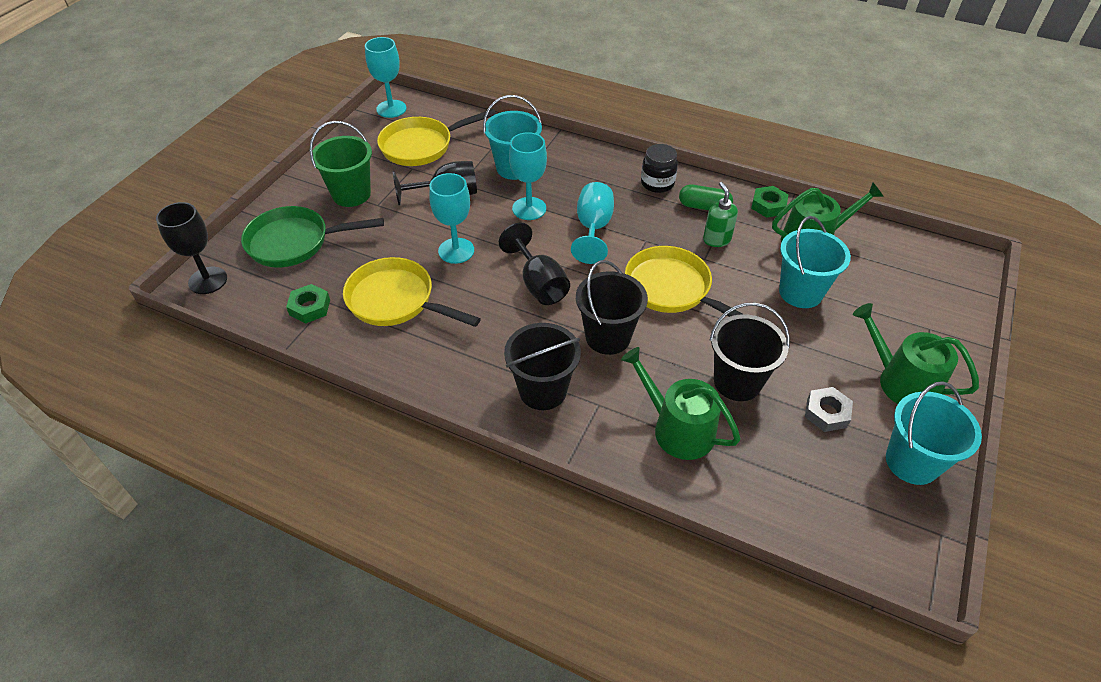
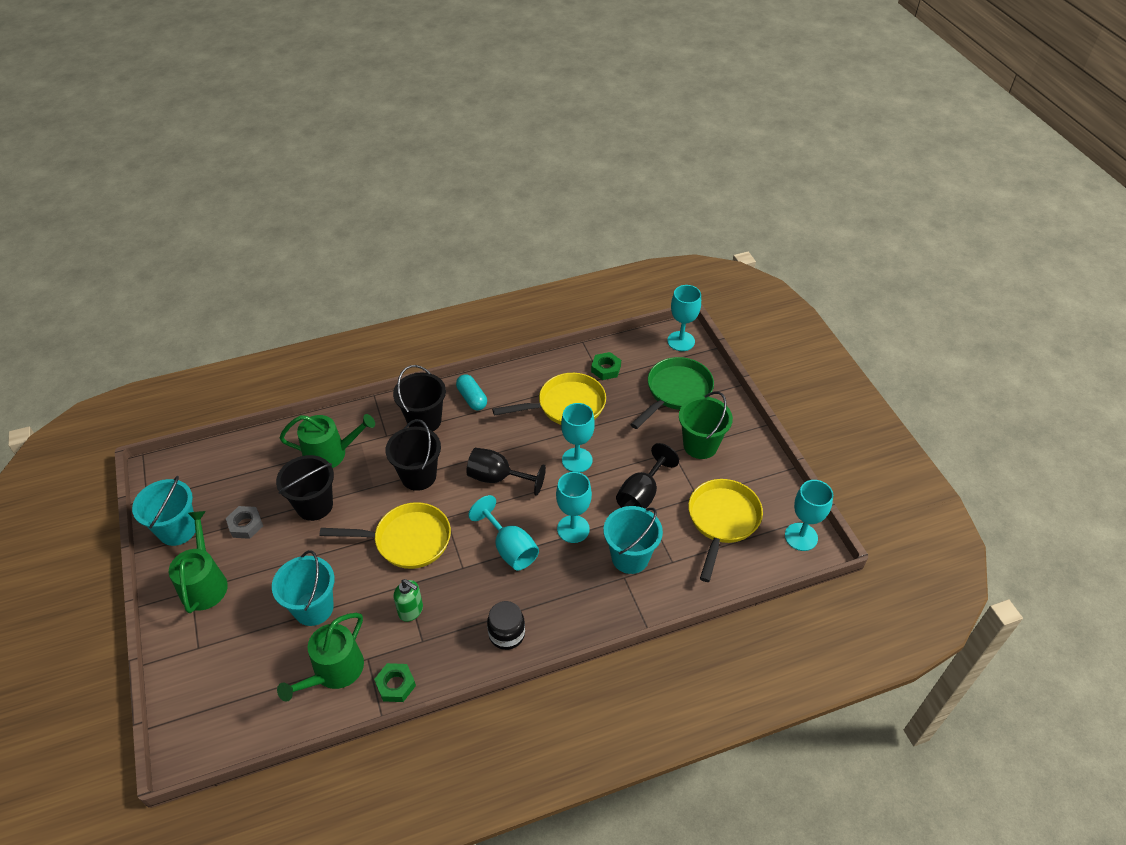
camera: 135 degrees right, 0 degrees up
(208, 280) = (681, 341): black goblet -> turquoise goblet
(468, 378) = (472, 398): none -> turquoise capsule
(704, 207) = (447, 638): green capsule -> none
(901, 381) = (204, 583): green watering can -> green watering can turned 90 degrees counterclockwise

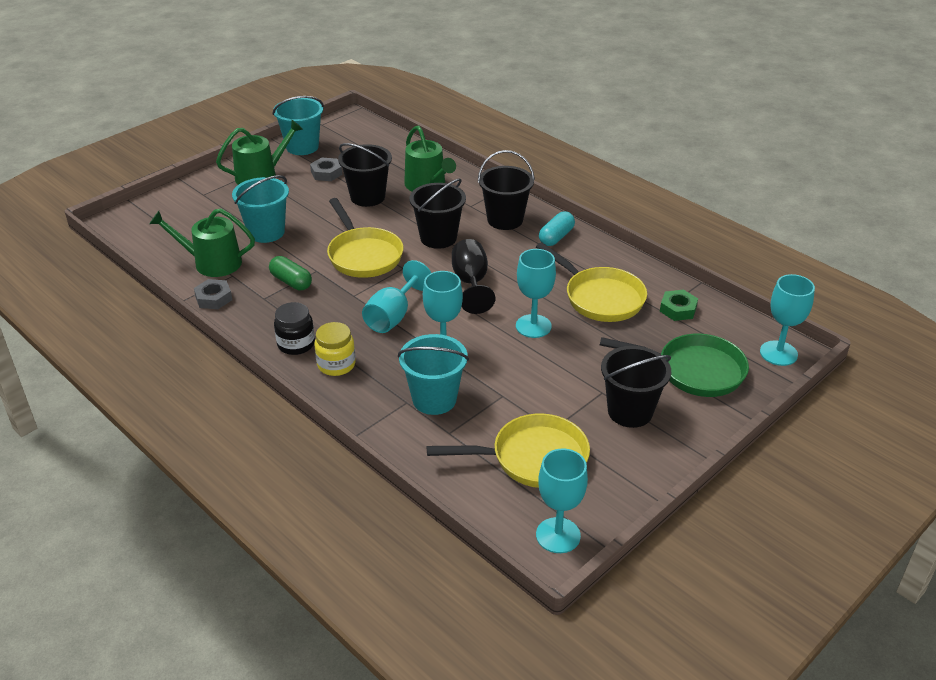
camera: 65 degrees right, 10 degrees down
(395, 685) = (214, 298): green nut -> grey nut
(411, 610) = (291, 282): green soap dispenser -> green capsule
(552, 612) = (336, 365): none -> yellow jar
(641, 494) = (523, 385): black goblet -> none
(700, 445) = (630, 411): green bucket -> black bucket

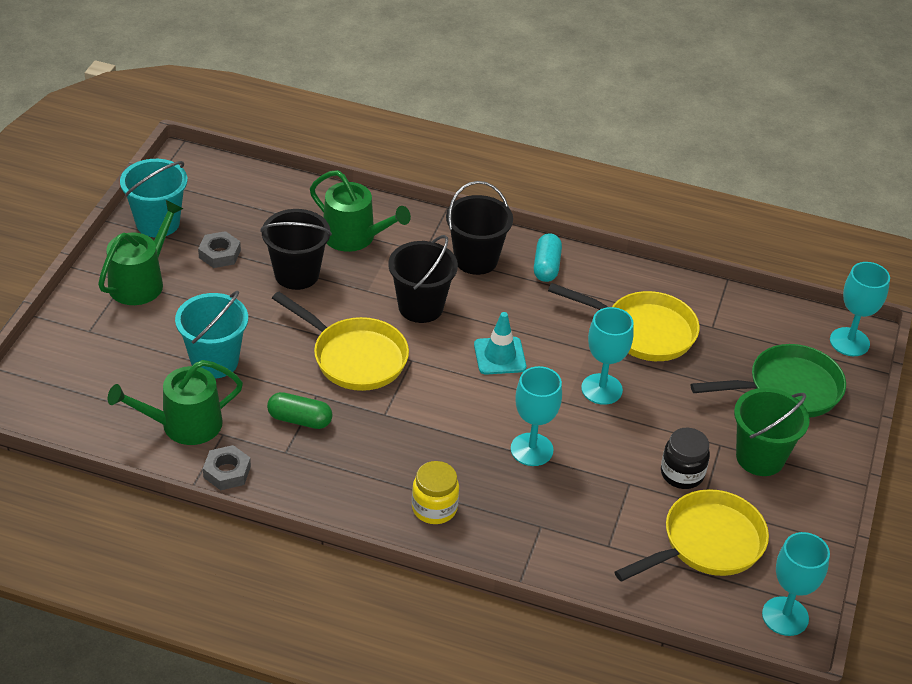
camera: 30 degrees left, 5 degrees up
(296, 344) = (370, 498): black jar -> black jar (682, 474)
(393, 316) = (448, 426): turquoise goblet -> none
(434, 399) = (566, 512): turquoise bucket -> none
(471, 283) = (499, 356): black goblet -> turquoise traffic cone
(630, 411) = (760, 457): black bucket -> green bucket
(678, 309) = (727, 320): green nut -> none

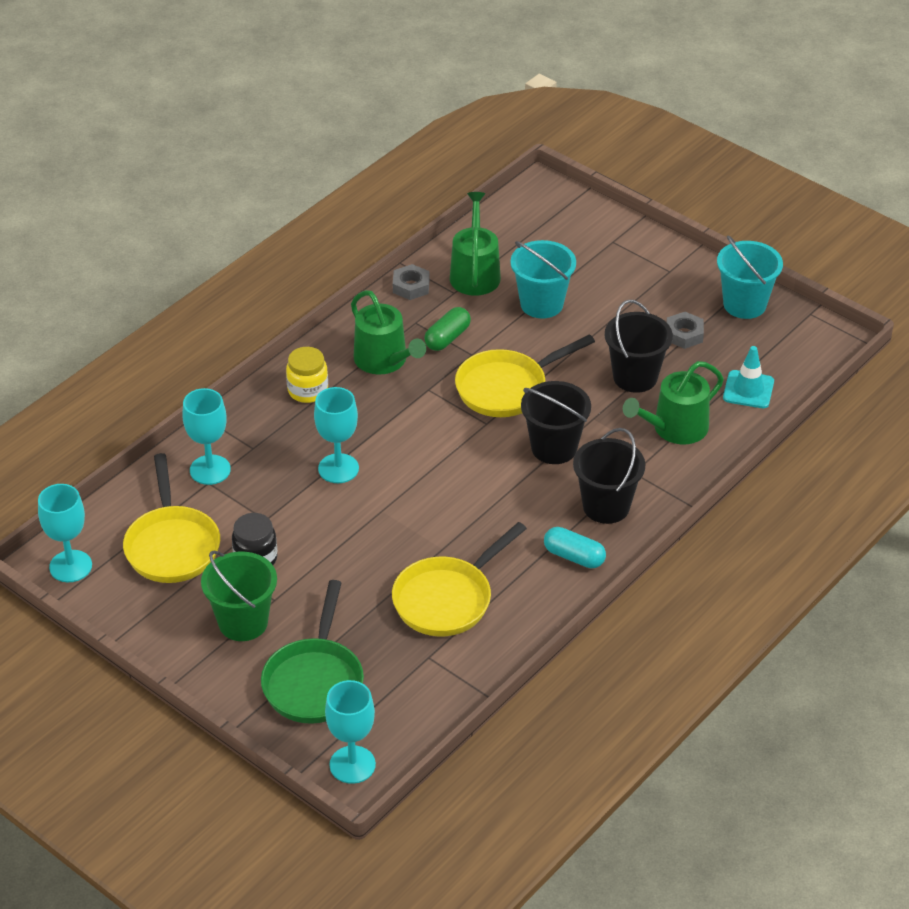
camera: 115 degrees right, 0 degrees up
(141, 281) = (664, 280): green watering can -> green watering can (384, 361)
(499, 356) = (463, 483): turquoise traffic cone -> turquoise traffic cone (748, 390)
(601, 389) = (386, 540): turquoise goblet -> turquoise goblet (210, 470)

